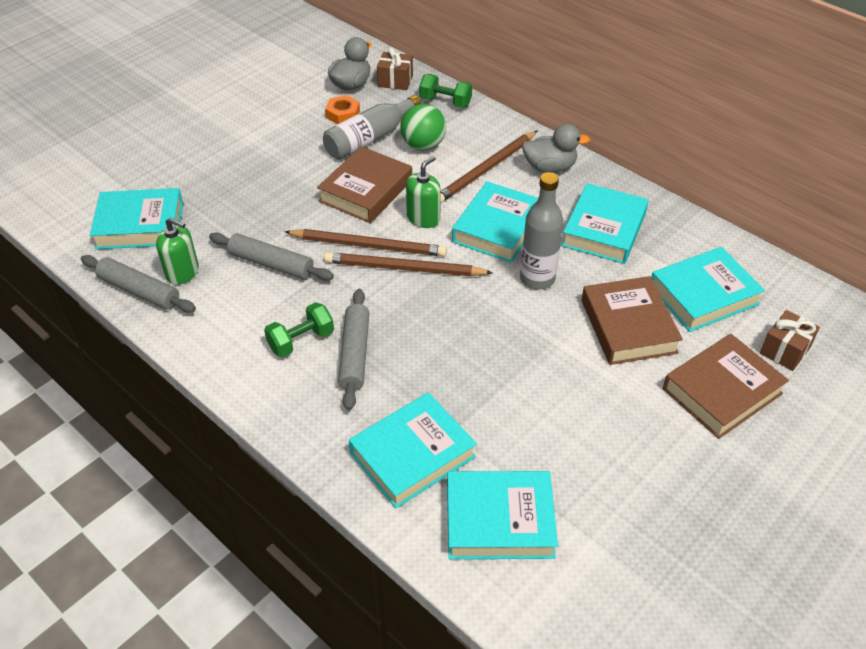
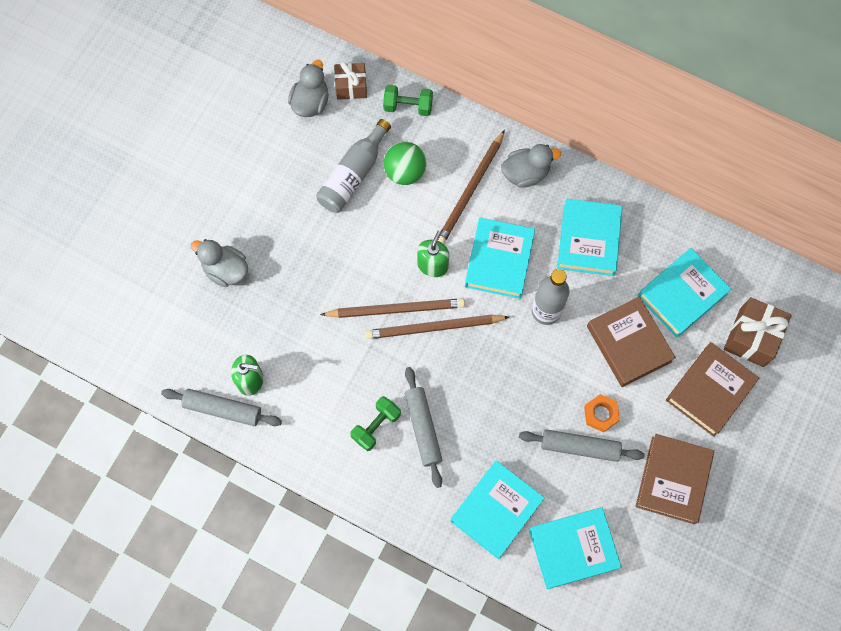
camera: 15 degrees left, 25 degrees up
(140, 225) = (189, 336): turquoise book -> none
(206, 183) = (225, 270): none -> grey duck
(271, 264) = (321, 351): grey rolling pin -> grey rolling pin (579, 447)
(343, 114) = (317, 147): orange nut -> orange nut (601, 414)
(366, 191) = (372, 244): brown book -> brown book (672, 480)
(784, 350) = (751, 337): brown gift -> brown gift, size x1.51

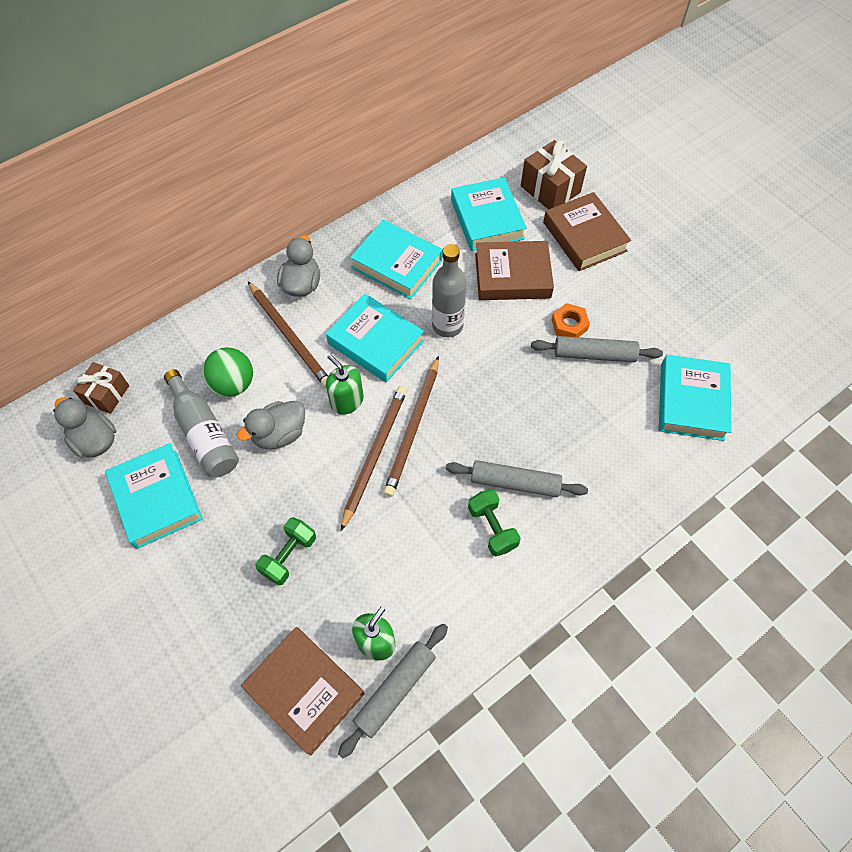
camera: 65 degrees left, 10 degrees down
(225, 270) = (229, 614): grey duck -> grey duck (279, 434)
(408, 106) = (165, 352): green dumbbell -> green dumbbell (289, 556)
(496, 510) = (629, 451): turquoise book -> turquoise book (157, 498)
(579, 447) = (594, 355): grey rolling pin -> grey rolling pin turned 60 degrees clockwise
(672, 480) = (655, 297): brown book -> brown book (305, 691)

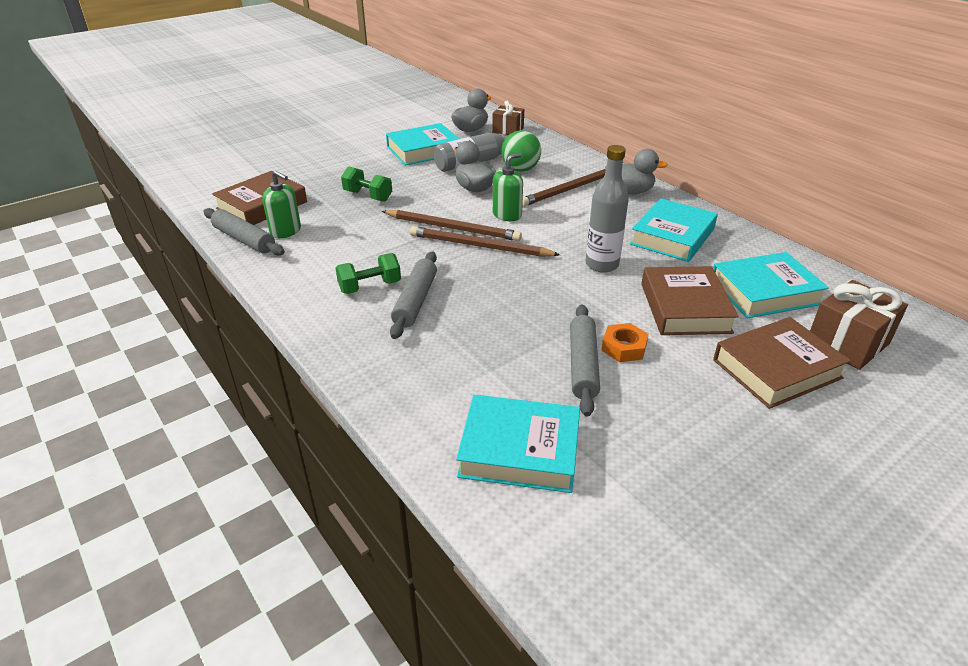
camera: 90 degrees right, 25 degrees down
(375, 342) = (573, 227): turquoise book -> none

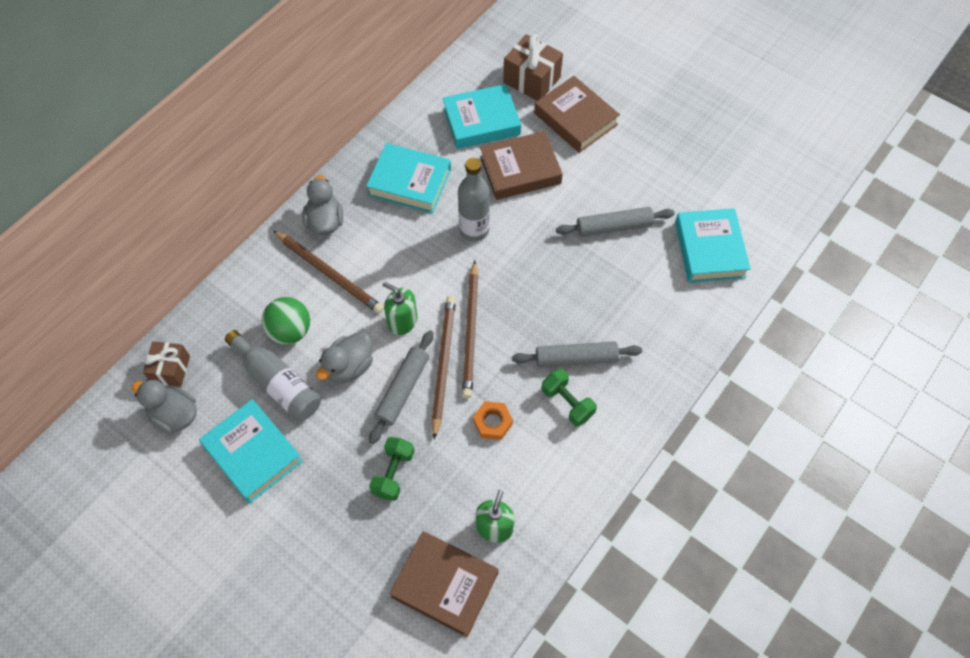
camera: 105 degrees left, 25 degrees up
(244, 239) = (523, 563): grey rolling pin -> grey rolling pin (402, 389)
(624, 347) = (584, 204): orange nut -> orange nut (492, 422)
(764, 292) = (481, 121): turquoise book -> turquoise book turned 75 degrees counterclockwise

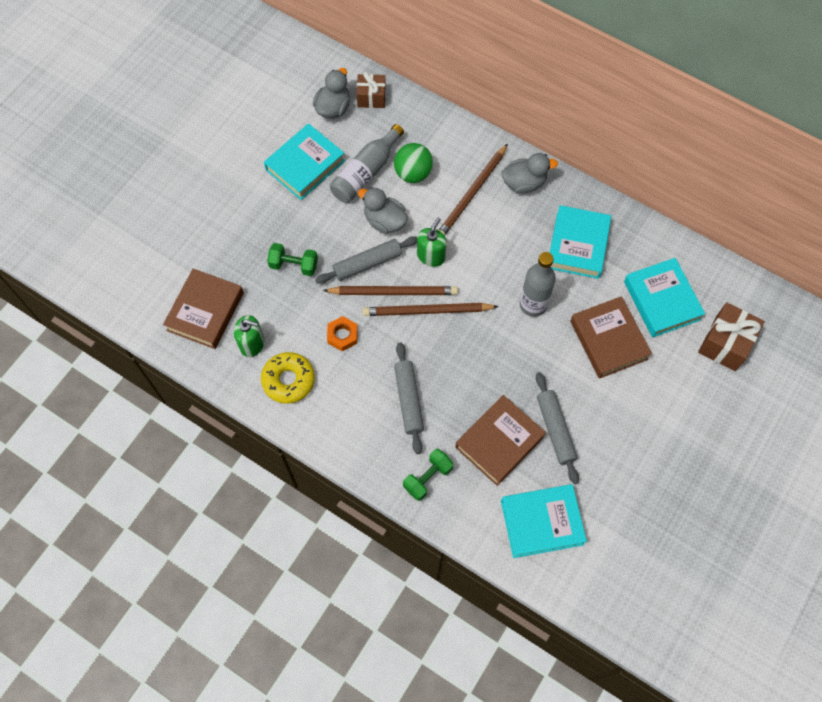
camera: 85 degrees right, 5 degrees up
(402, 389) = (367, 263): grey rolling pin -> grey rolling pin turned 45 degrees counterclockwise
(545, 486) = (288, 380): none -> yellow donut
(567, 403) = (365, 394): green dumbbell -> green dumbbell (427, 478)
(575, 119) = (682, 388): brown book -> brown book (499, 442)

